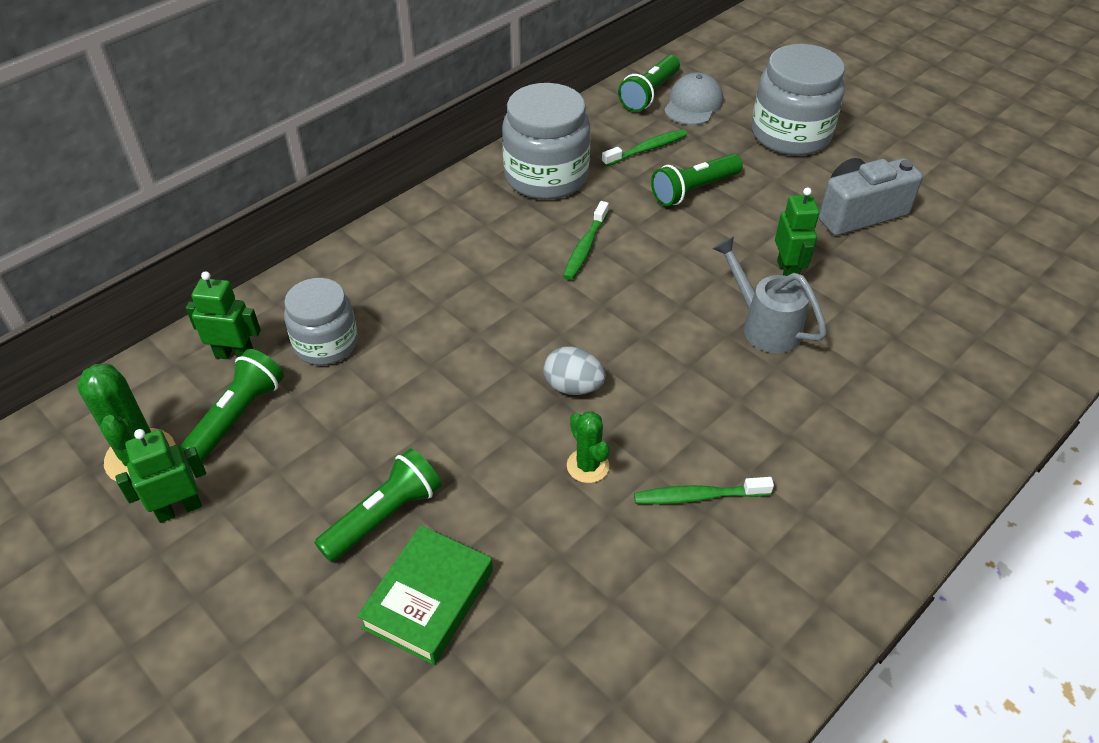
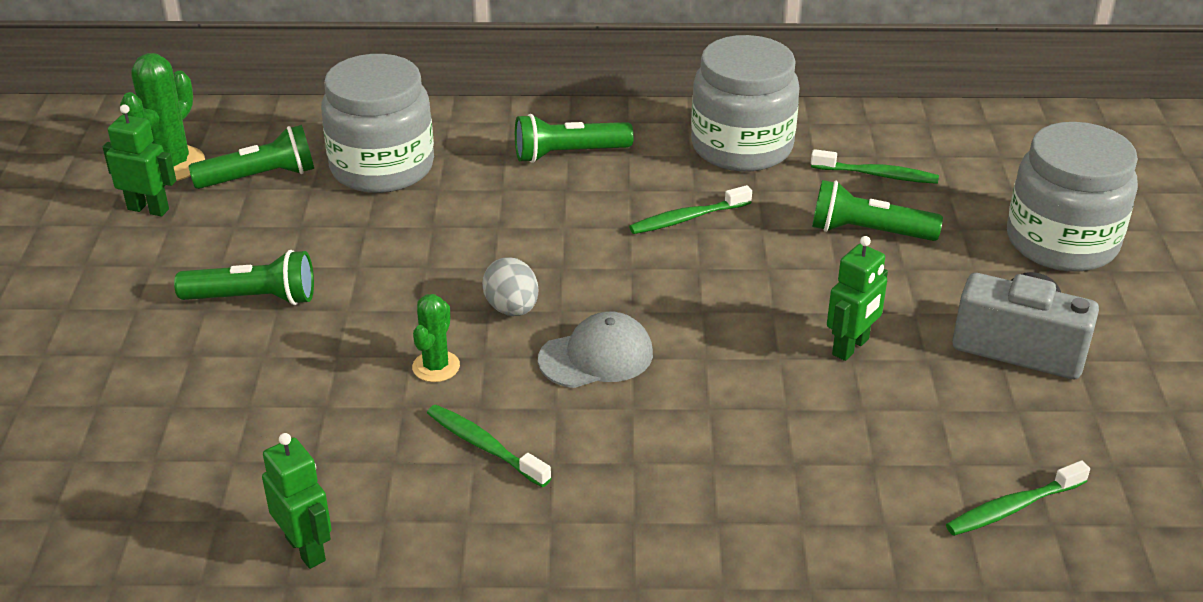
camera: 45 degrees right, 10 degrees down
(235, 355) = (314, 138): green robot -> green robot (306, 549)
(326, 343) = (382, 167): grey jar -> grey jar, size x1.54
(428, 599) = (204, 366): green book -> none
(649, 94) = (960, 131): green flashlight -> green flashlight (568, 154)
(693, 104) = (994, 162): grey cap -> grey cap (596, 356)
(764, 326) = (752, 372): grey watering can -> none
(983, 311) = (1012, 508): none -> green toothbrush

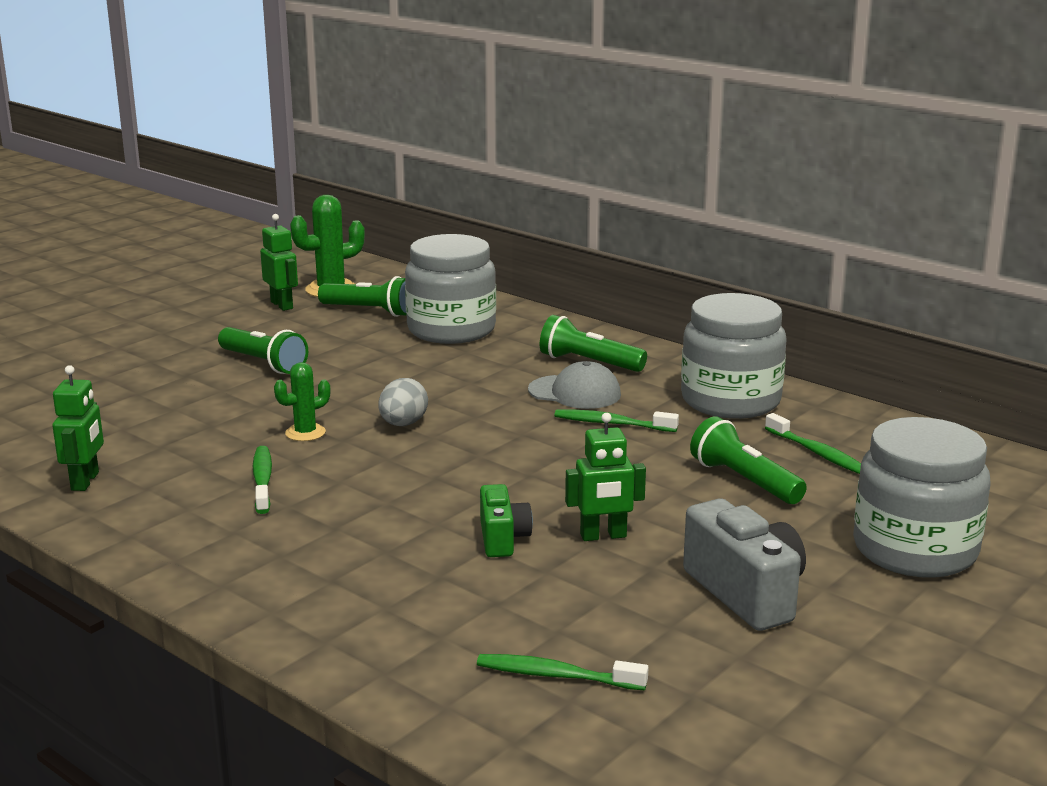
camera: 40 degrees right, 15 degrees down
(596, 356) = (412, 467): grey cap -> grey cap (575, 392)
(783, 394) = (502, 539): none -> green camera

